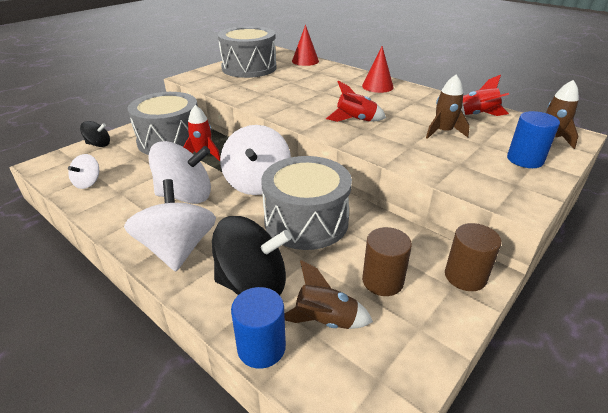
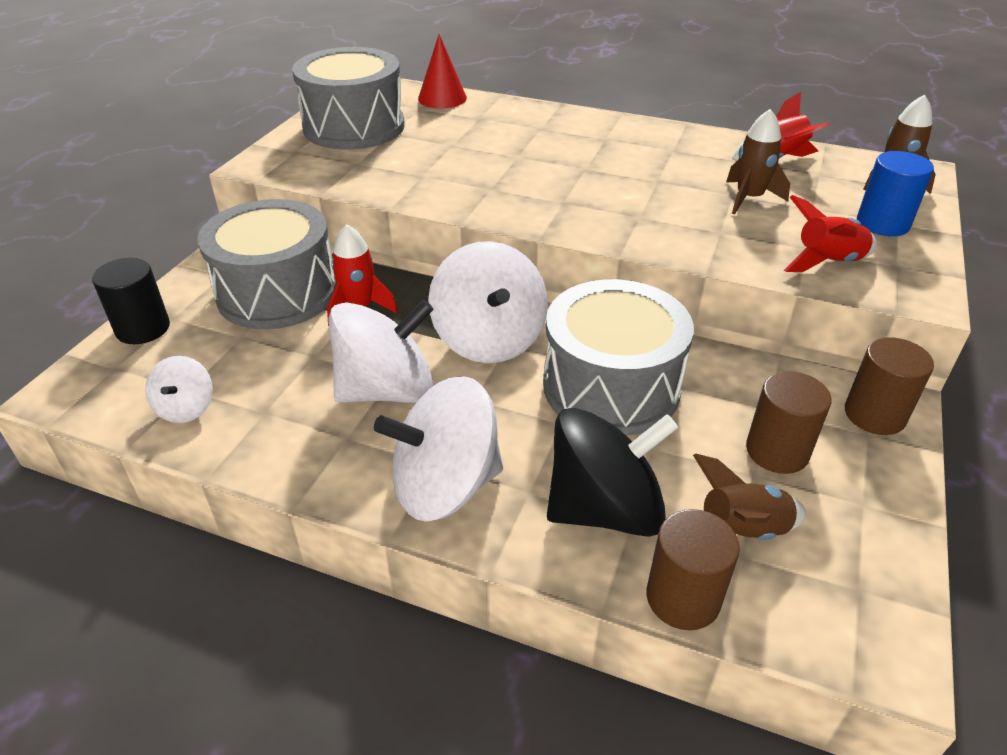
camera: 20 degrees left, 5 degrees up
(98, 144) = (143, 328): black spinning top -> black cylinder
(177, 249) = (445, 486): white spinning top -> white spinning top turned 75 degrees counterclockwise
(261, 347) = (683, 598): blue cylinder -> brown cylinder
(355, 120) = (609, 201): red rocket -> red rocket (827, 262)
(377, 86) = (597, 131): red cone -> none

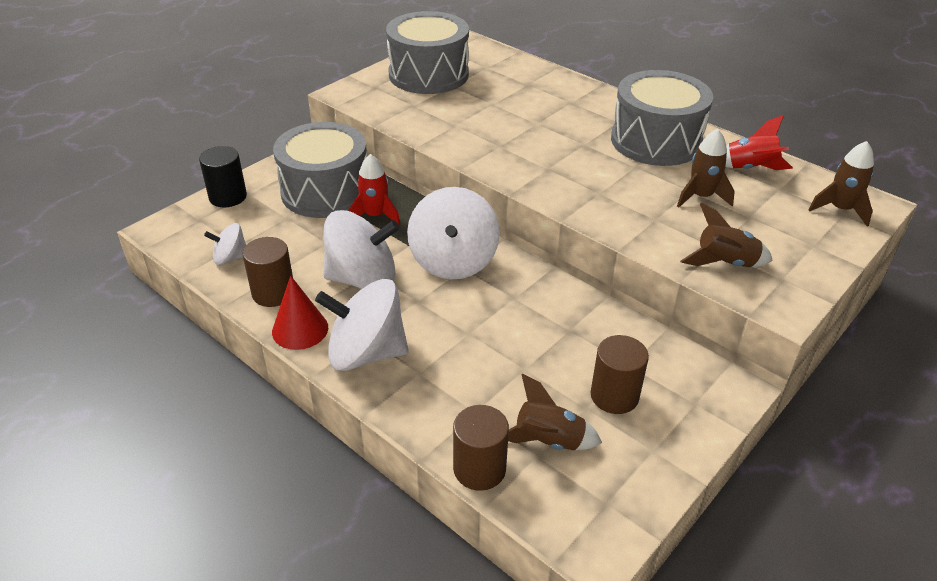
camera: 20 degrees right, 0 degrees up
(186, 408) = (230, 258): white spinning top -> white spinning top turned 60 degrees clockwise
(442, 98) = (510, 61): red cone -> red cone (300, 329)
(604, 509) = (463, 398): black spinning top -> none
(611, 387) = (520, 317): grey drum -> grey drum (656, 141)
(827, 262) = (725, 263): red rocket -> brown rocket
(874, 414) = (712, 391): brown cylinder -> brown cylinder (273, 293)
(882, 223) = (800, 242): blue cylinder -> none

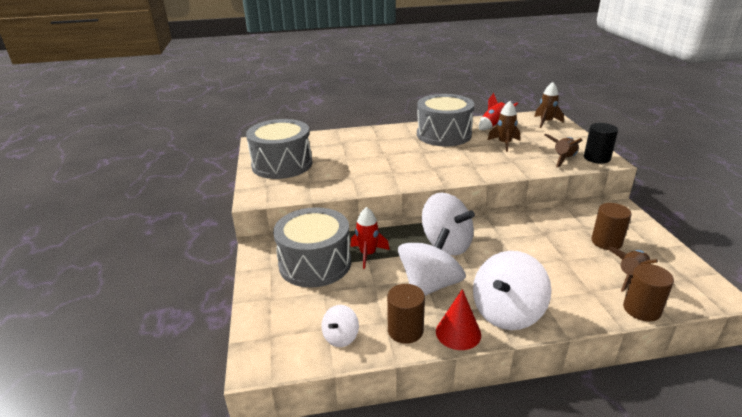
camera: 50 degrees left, 10 degrees down
(228, 197) = (261, 310): black cylinder -> black cylinder (597, 158)

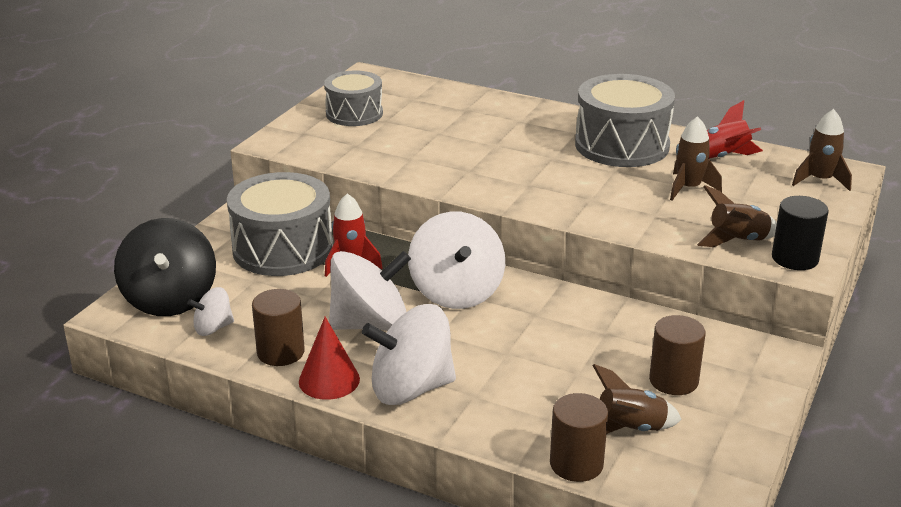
camera: 35 degrees right, 0 degrees up
(282, 164) = (354, 113): grey drum -> grey drum, size x0.64
(284, 332) = (170, 299): none -> black spinning top

